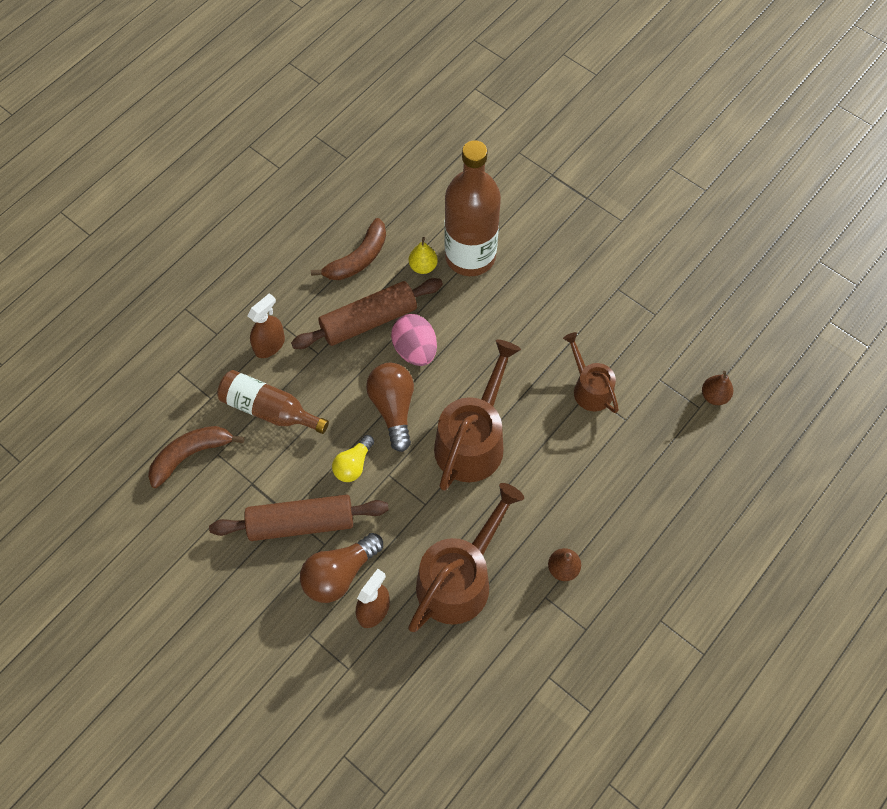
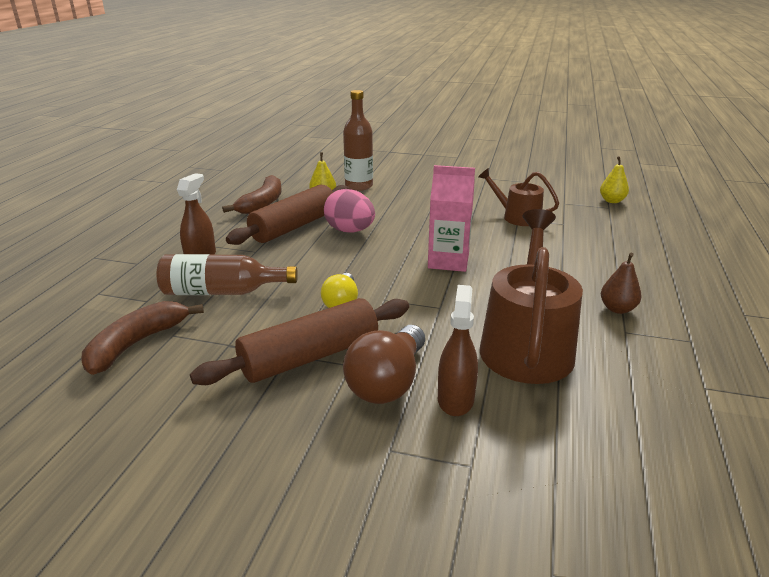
camera: 25 degrees left, 35 degrees down
(393, 408) = (355, 262): brown light bulb -> none
(470, 256) = (359, 186): brown bottle -> brown bottle, size x0.62
(473, 440) = (448, 261): brown watering can -> pink carton
(714, 396) = (612, 201): brown pear -> yellow pear

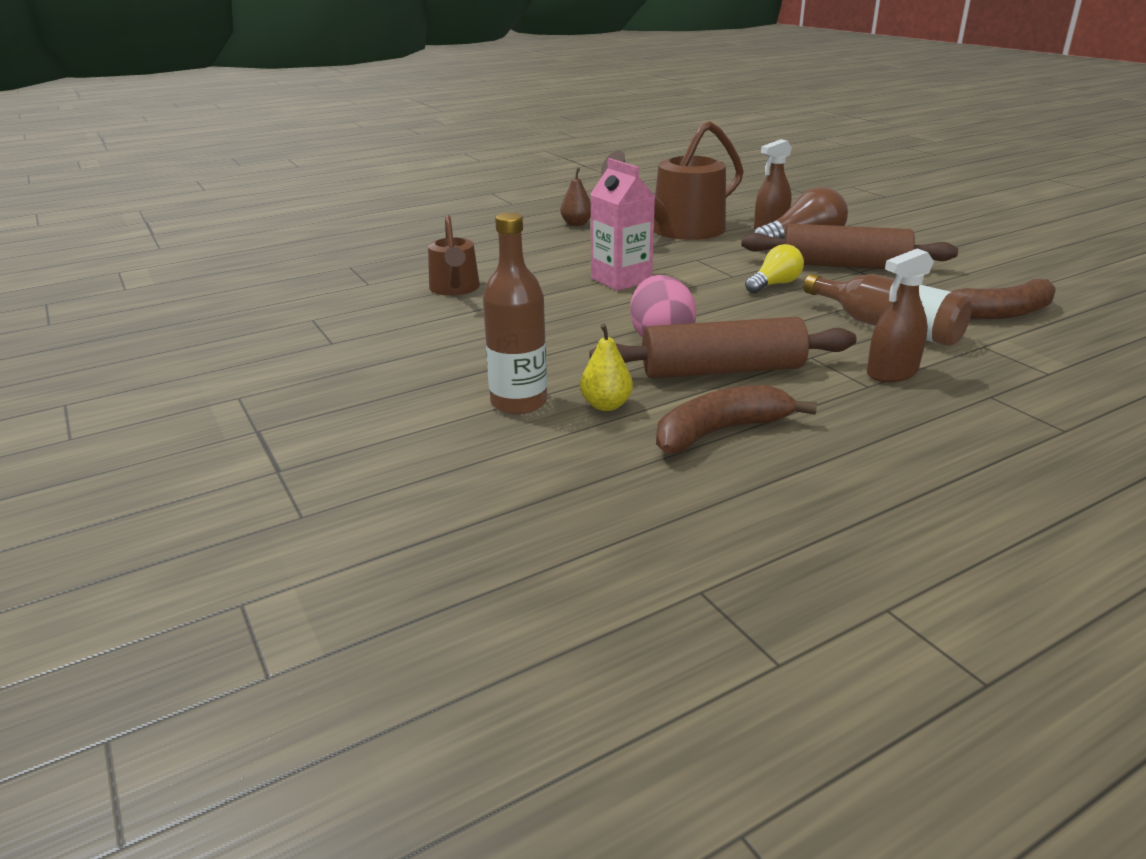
camera: 135 degrees left, 0 degrees up
(612, 201) = (324, 269): yellow pear -> none

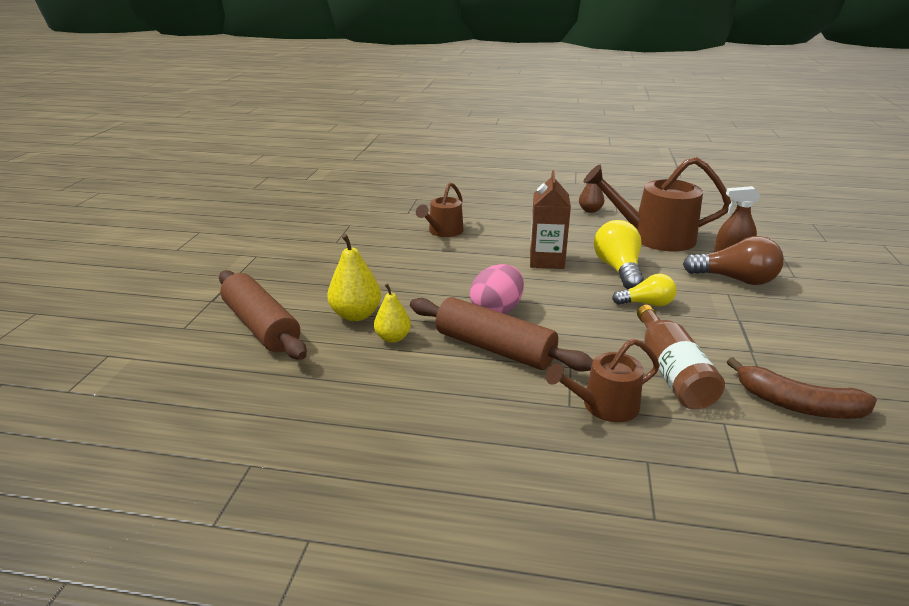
camera: 40 degrees right, 0 degrees up
(519, 402) = (356, 315): brown bottle -> yellow pear
(621, 280) = (546, 261): pink carton -> brown carton
(699, 266) = (618, 269): none -> yellow light bulb
(721, 432) = (421, 386): brown banana -> none
(843, 266) = (733, 310): brown rolling pin -> brown rolling pin (261, 326)
(892, 373) = (604, 406): brown spray bottle -> brown watering can

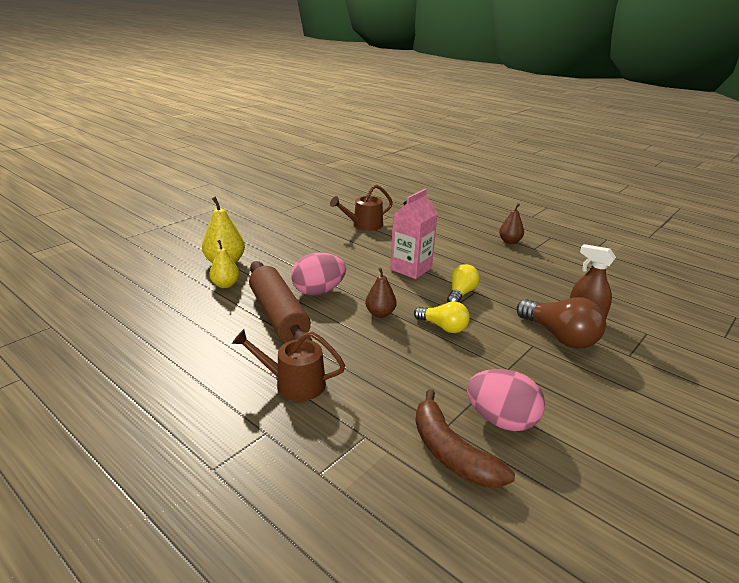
camera: 30 degrees right, 0 degrees up
(261, 326) = (163, 251): brown rolling pin -> none
(546, 261) = (411, 269): brown carton -> pink carton
(581, 311) = (380, 314): none -> brown pear
(618, 269) = (460, 294): yellow light bulb -> yellow light bulb, size x0.64
(654, 237) = (536, 279): brown watering can -> none
(671, 372) = (382, 383): brown bottle -> none
(791, 363) = (501, 420): none -> pink egg

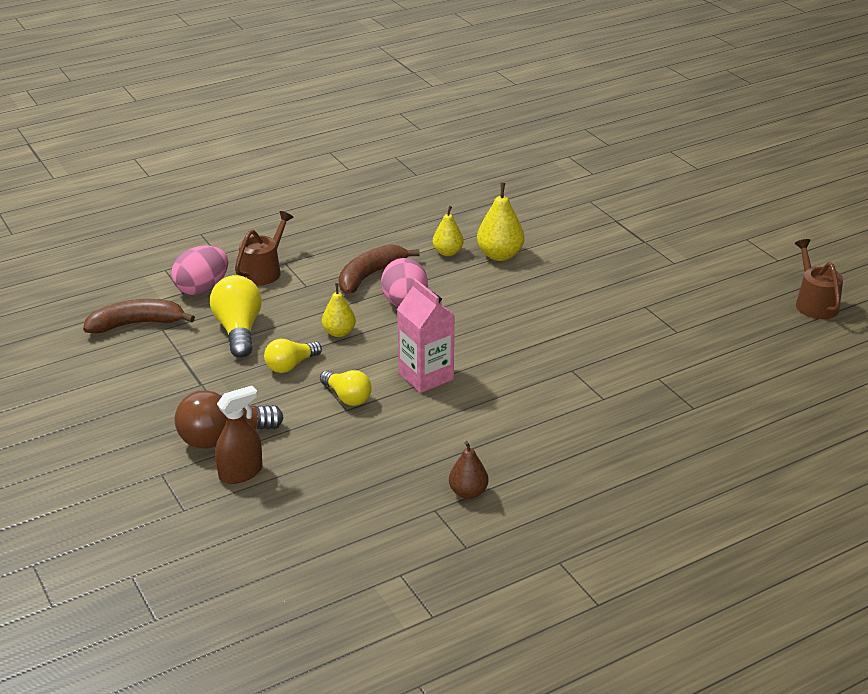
camera: 110 degrees right, 5 degrees up
(279, 315) = (370, 275): brown rolling pin -> brown banana
(364, 225) = (575, 367): brown watering can -> brown watering can (814, 303)
(380, 314) = (339, 332): brown pear -> yellow pear
(412, 370) = (238, 330): none -> yellow light bulb
(501, 420) = (146, 357): pink egg -> pink egg (202, 289)

